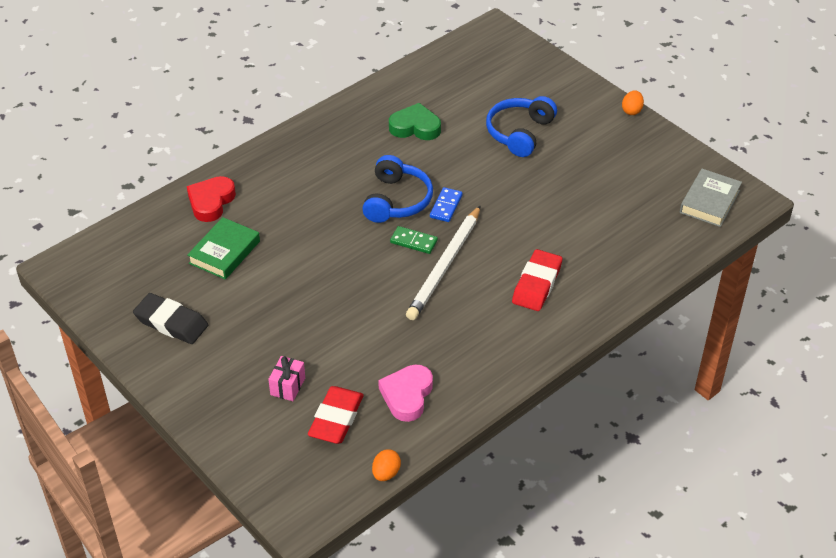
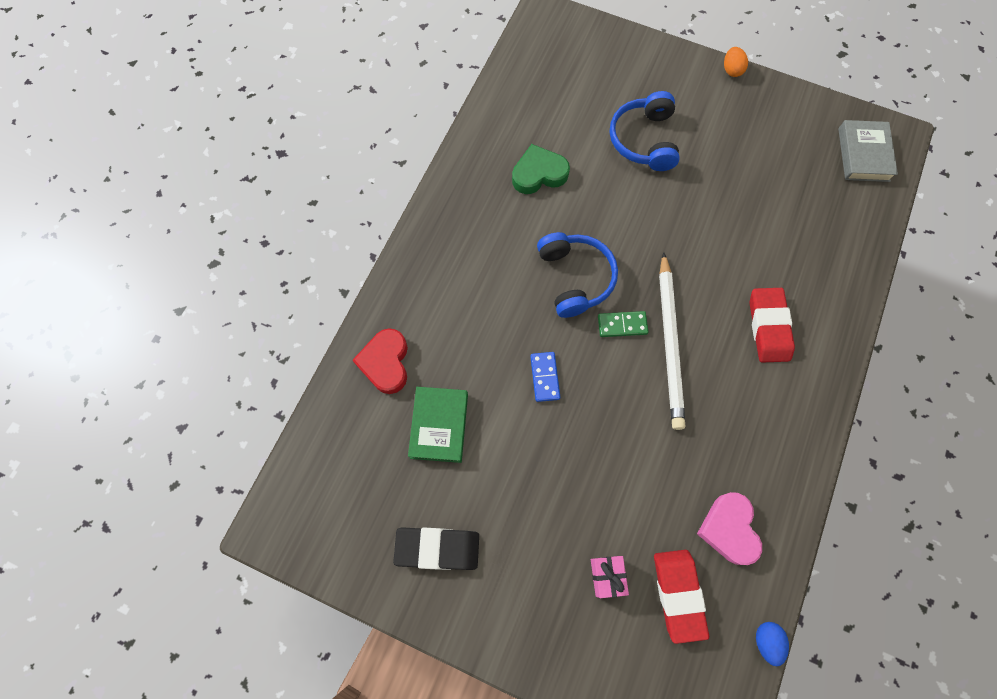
camera: 25 degrees left, 25 degrees up
(386, 473) = (766, 641): orange egg -> blue egg
(446, 206) = (627, 265): blue domino -> blue domino (545, 377)

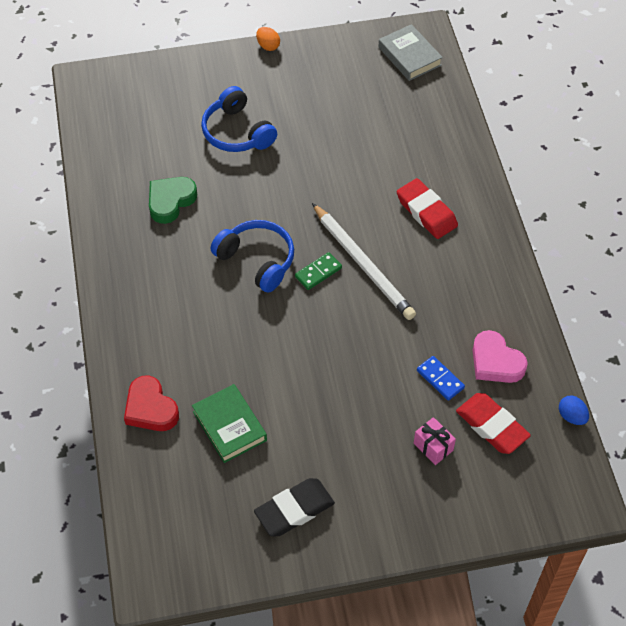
camera: 35 degrees left, 15 degrees down
(545, 377) = (286, 343): blue domino -> blue domino (440, 379)

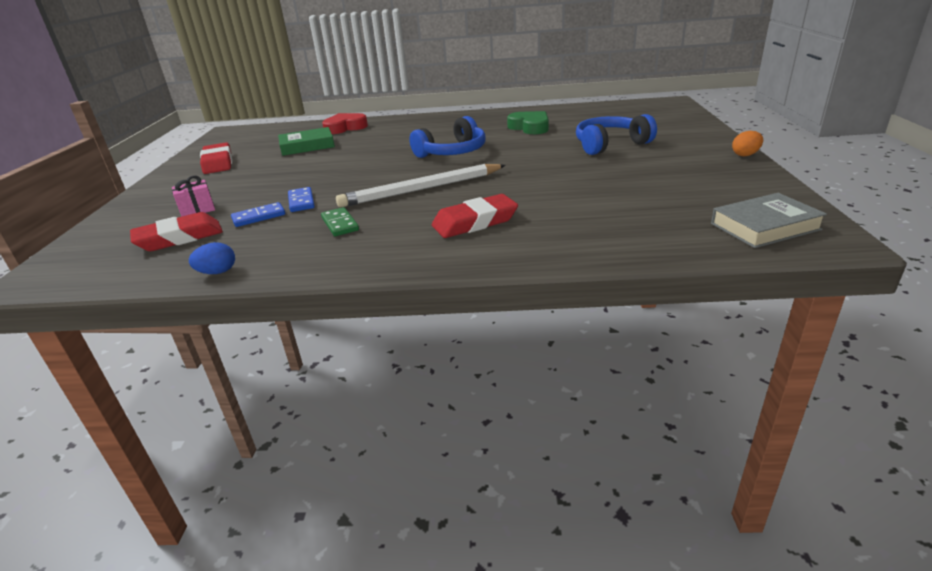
camera: 105 degrees right, 25 degrees down
(294, 510) = (218, 163): black eraser -> red eraser
(318, 272) = (424, 172): green domino -> green domino (340, 224)
(402, 357) = (301, 201): none -> blue domino
(495, 362) = (245, 246): pink heart -> none
(571, 416) = (126, 285): blue egg -> blue egg (217, 272)

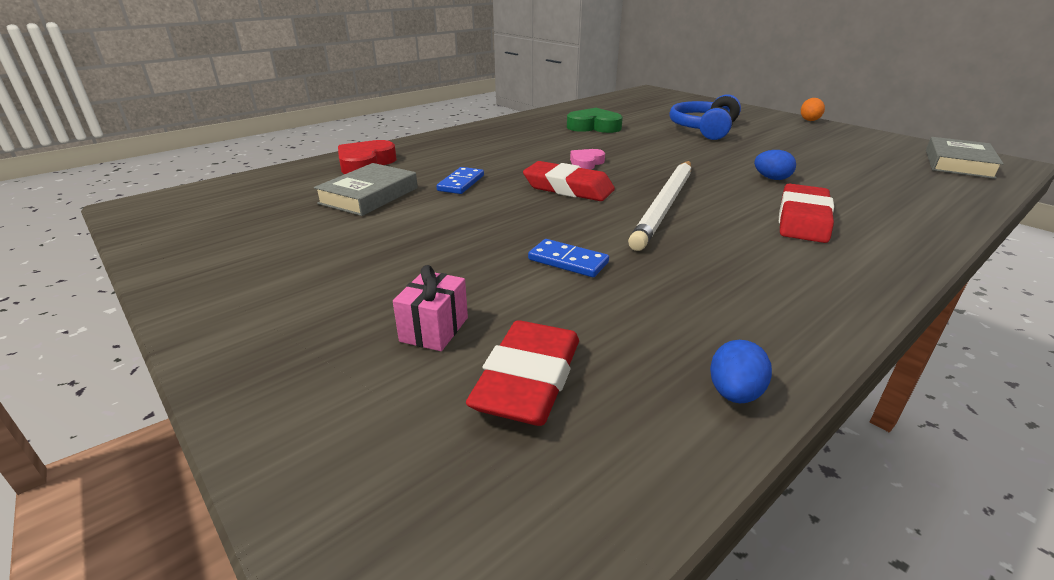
camera: 45 degrees left, 0 degrees up
(218, 163) = (262, 254): red eraser -> red eraser (568, 188)
(259, 217) = (566, 300): blue domino -> blue domino (461, 183)
(307, 146) = (369, 196): green book -> grey book
(340, 224) = (692, 268): green domino -> none
(452, 152) = (586, 163): blue headphones -> pink heart
(542, 192) = (771, 178): none -> blue egg

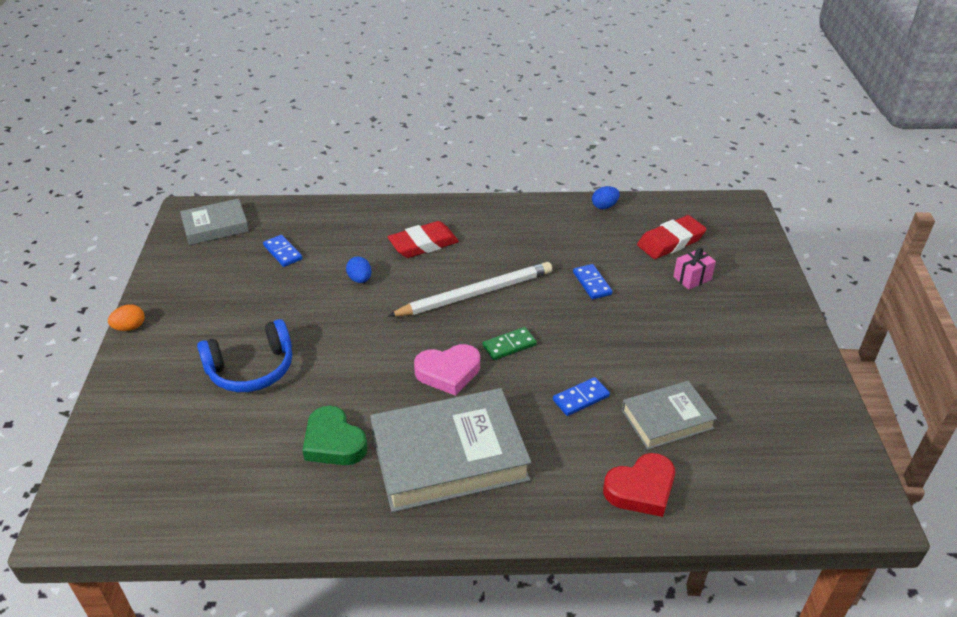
camera: 140 degrees left, 10 degrees up
(518, 140) = (449, 456): none -> grey book
(568, 188) = (509, 345): red eraser -> green domino
(586, 163) = (448, 372): pink heart -> pink heart, size x1.62
(868, 170) = (282, 252): none -> blue domino

